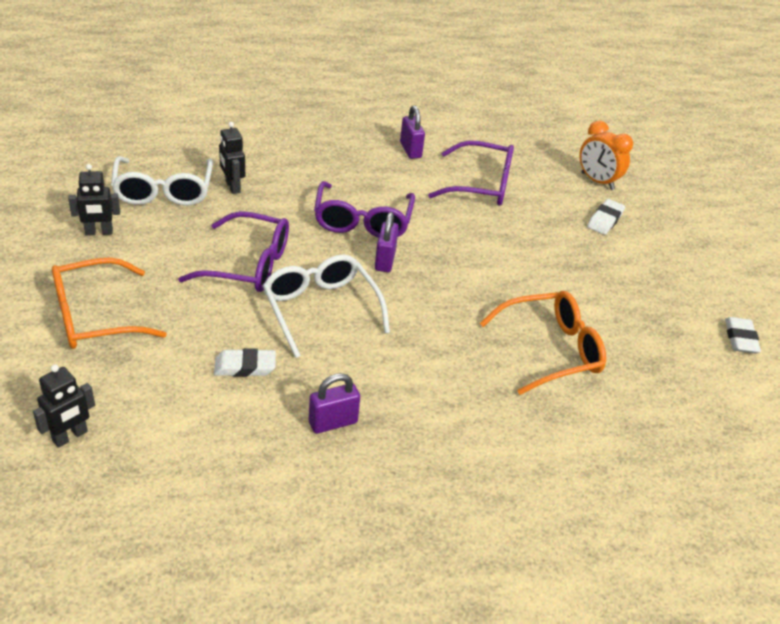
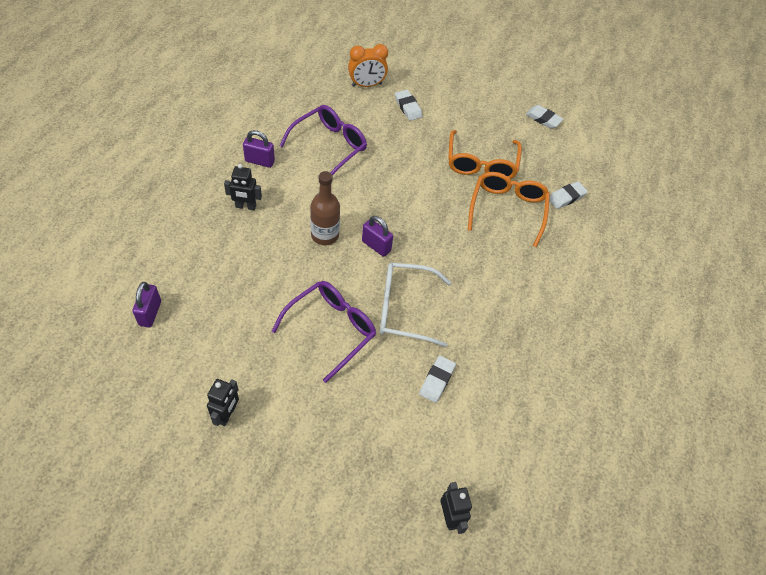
camera: 60 degrees left, 15 degrees up
(96, 316) = (332, 455): orange glasses -> orange glasses (481, 163)
(163, 190) = (200, 345): white glasses -> none
(232, 187) = (228, 295): black robot -> black robot (245, 206)
(333, 422) = (511, 354): purple padlock -> purple padlock (150, 313)
(362, 221) = (325, 235): purple glasses -> brown bottle
(636, 402) = (566, 197): none -> white eraser

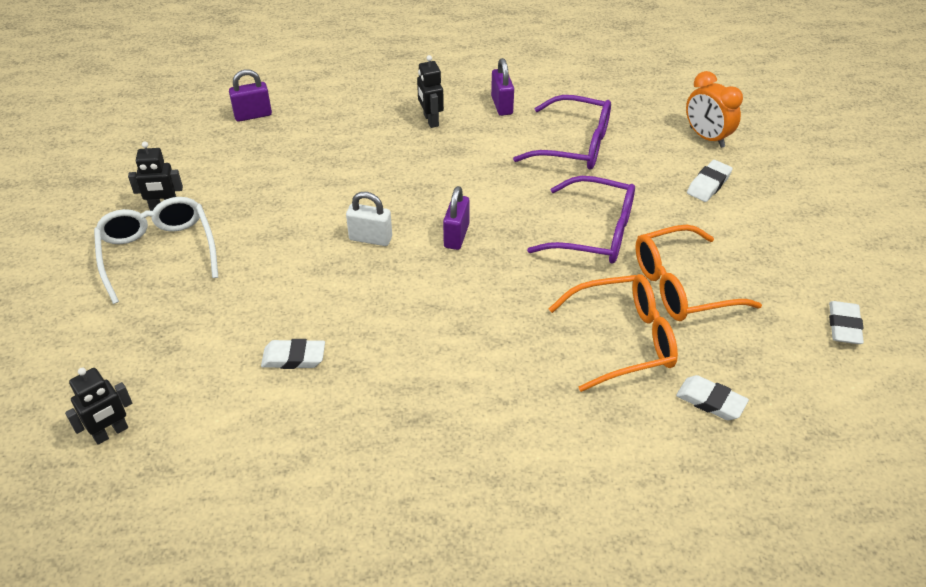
camera: 70 degrees right, 10 degrees down
(325, 235) = (438, 190): brown bottle -> none
(331, 330) = (311, 242): purple glasses -> purple glasses (593, 232)
(349, 293) = (370, 238): none -> white padlock
(405, 309) = (381, 293): white glasses -> white glasses (158, 253)

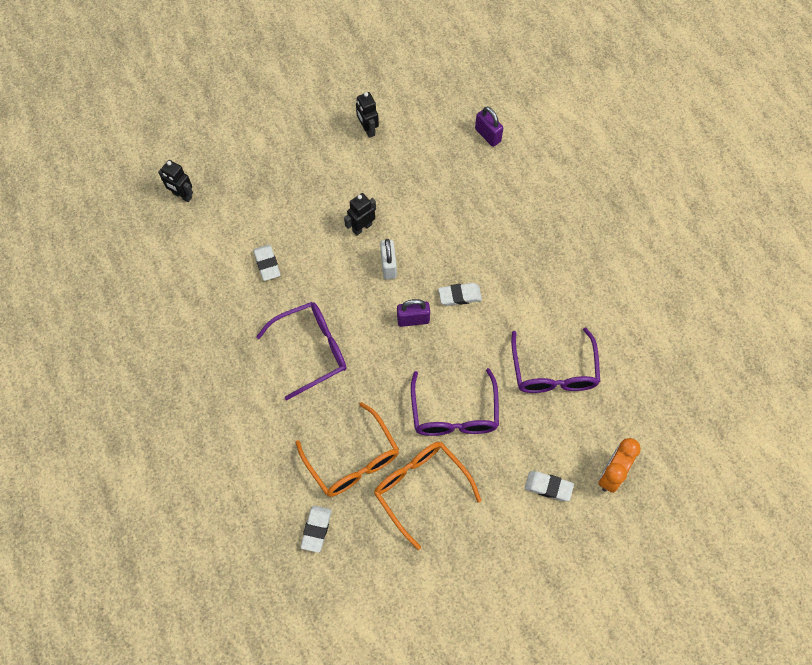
camera: 70 degrees right, 20 degrees up
(158, 253) = (325, 147): white glasses -> none
(430, 120) = (537, 256): black robot -> black robot (362, 227)
(450, 343) = (311, 350): none -> purple glasses
(502, 105) = (581, 302): purple padlock -> none
(844, 326) = (422, 615): white eraser -> white eraser (459, 296)

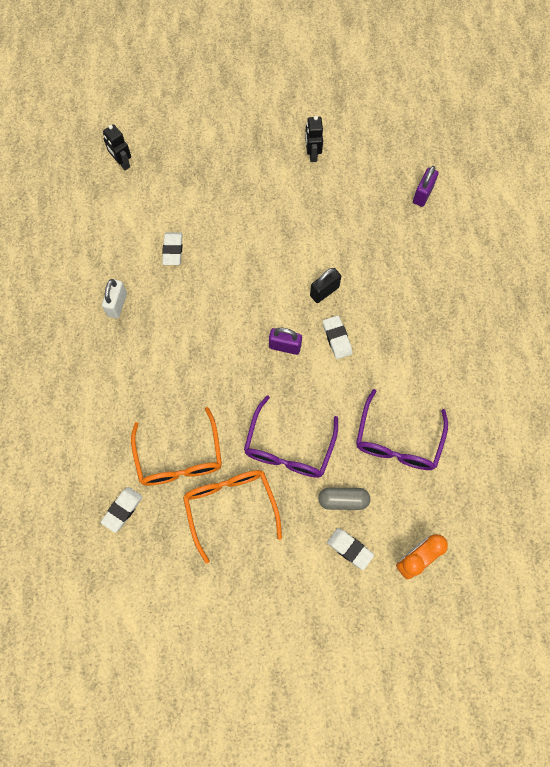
camera: 20 degrees right, 5 degrees up
(311, 350) = (181, 343): purple glasses -> none
(362, 227) = (271, 244): black robot -> none
(388, 266) = (282, 288): white padlock -> white padlock (117, 304)
(430, 256) = (324, 291): none -> black padlock
(459, 296) = (337, 338): white eraser -> white eraser turned 60 degrees clockwise
(488, 135) = (423, 194): purple padlock -> purple padlock turned 45 degrees clockwise
(524, 444) = (343, 500): none -> grey capsule

